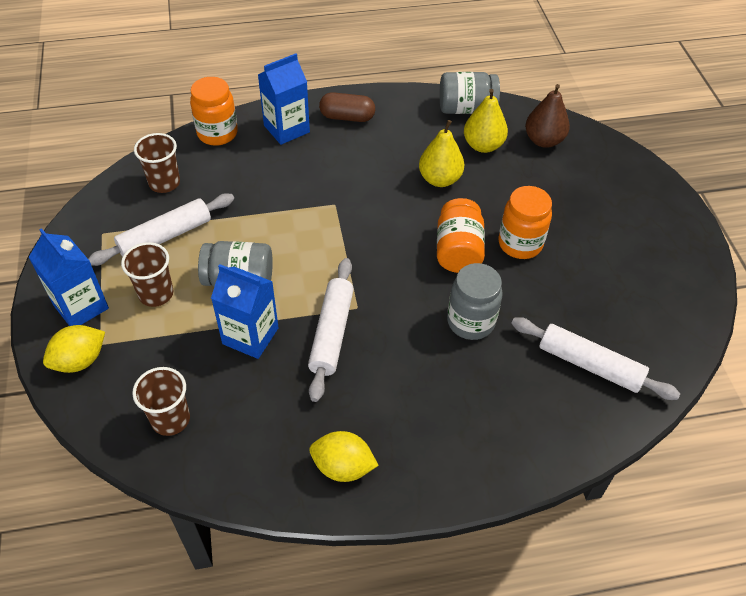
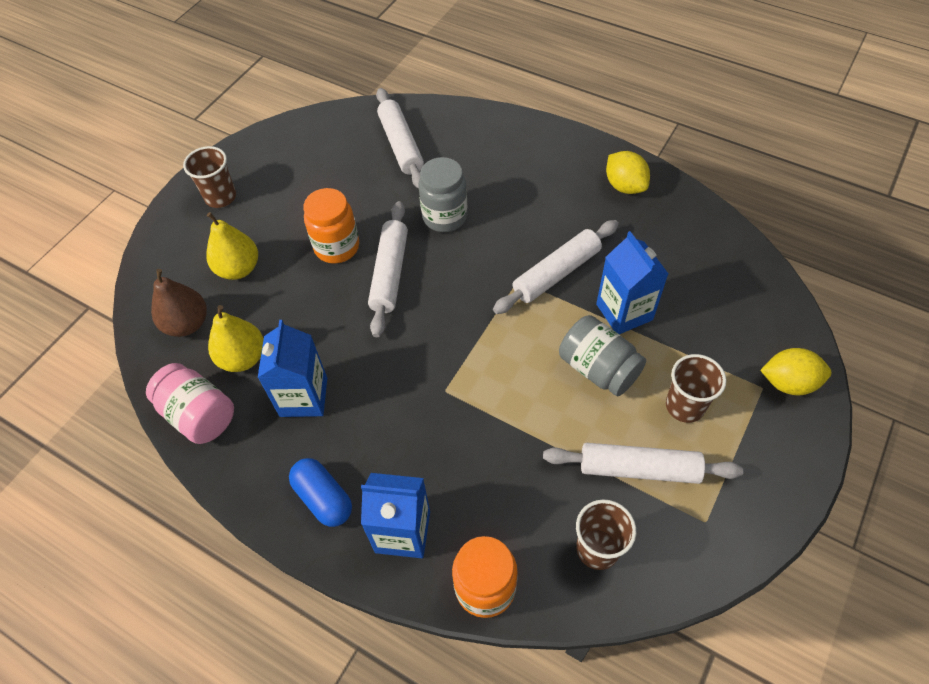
camera: 135 degrees left, 5 degrees up
(81, 306) = (766, 440): blue carton -> blue carton (303, 397)
(170, 419) = (731, 286): brown cup -> brown cup (220, 197)
(347, 117) = (323, 498): brown capsule -> blue capsule
(440, 179) = (324, 349): yellow pear -> yellow pear (238, 269)
(458, 251) = (390, 273): orange jar -> white rolling pin
(466, 108) = (199, 415): grey jar -> pink jar

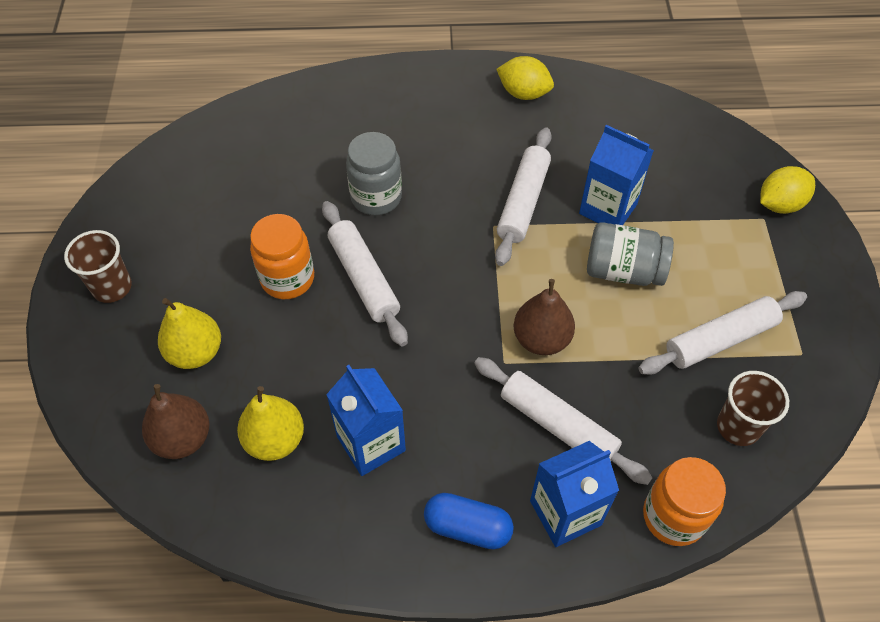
camera: 35 degrees left, 0 degrees up
(199, 415) = (273, 522): pink jar -> none
(401, 145) = (274, 145): white rolling pin -> white rolling pin (558, 425)
(488, 388) = (541, 339): none -> brown pear
(685, 406) = (716, 266): brown cup -> none

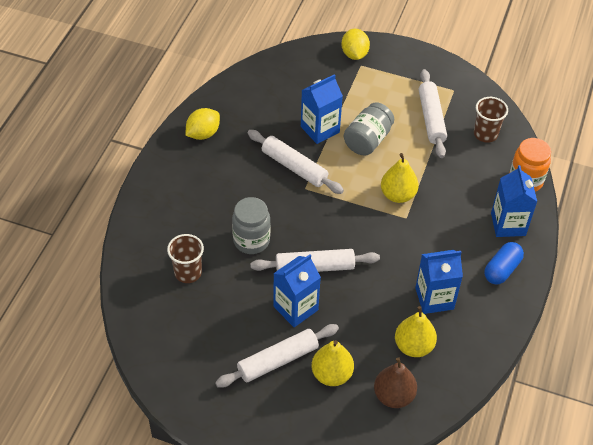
camera: 70 degrees left, 5 degrees down
(112, 287) = (254, 414): brown cup -> brown cup (188, 272)
(287, 279) = (295, 308): orange jar -> blue carton
(541, 339) = (398, 195): brown pear -> yellow pear
(558, 425) = (456, 208): white rolling pin -> white rolling pin (278, 360)

